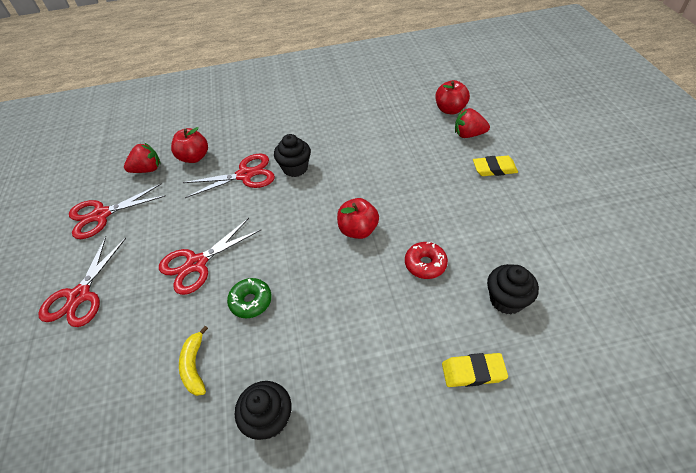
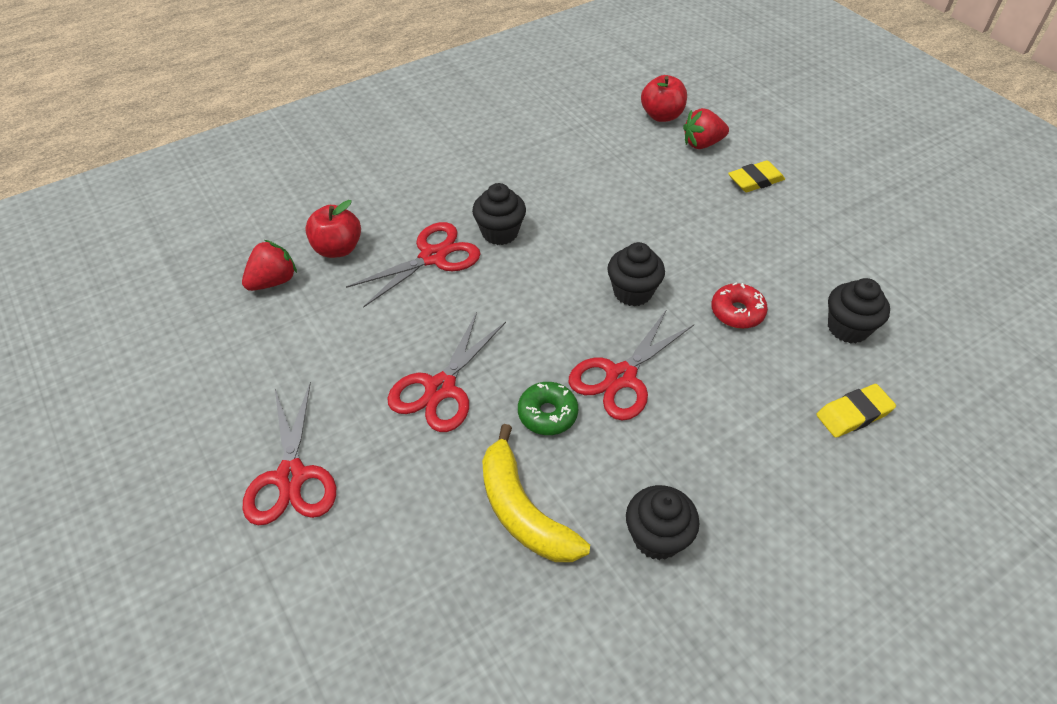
camera: 25 degrees left, 0 degrees up
(101, 215) = (244, 361): red scissors -> red scissors (621, 377)
(194, 366) = (523, 510): yellow banana -> yellow banana, size x1.65
(358, 230) = (632, 292): red apple -> black cupcake

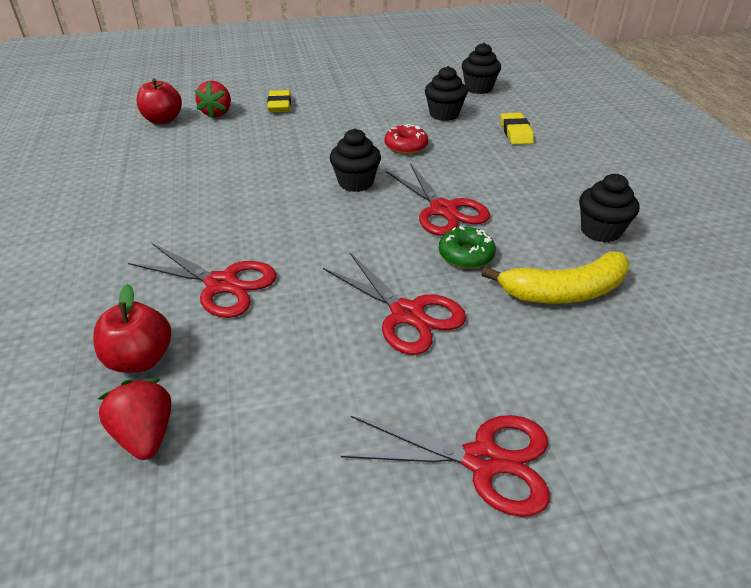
camera: 70 degrees left, 10 degrees down
(433, 257) = (221, 284): red scissors -> red scissors turned 135 degrees clockwise
(500, 232) = (225, 233): black cupcake -> black cupcake (478, 88)

